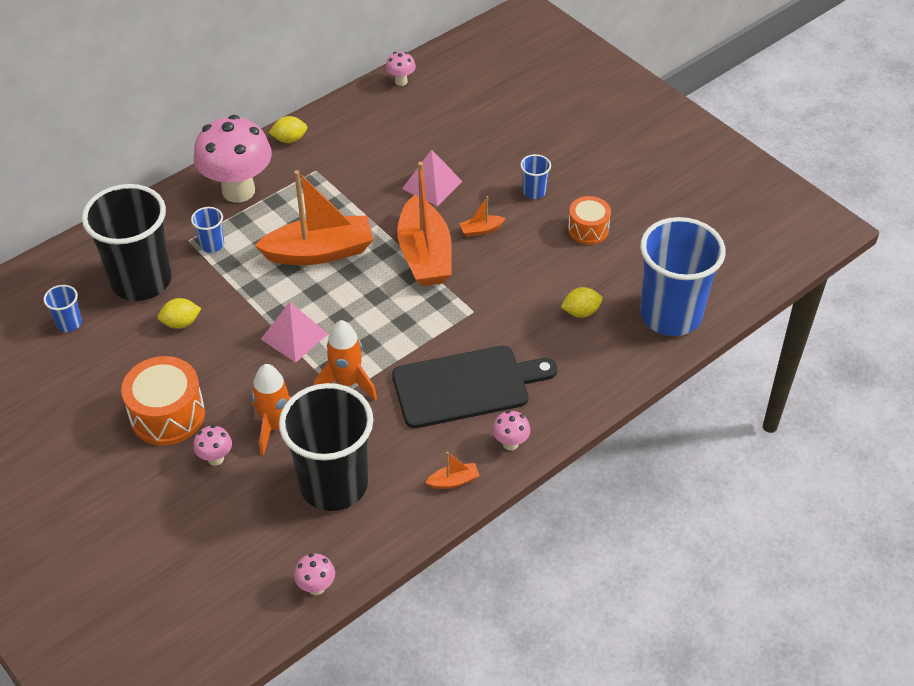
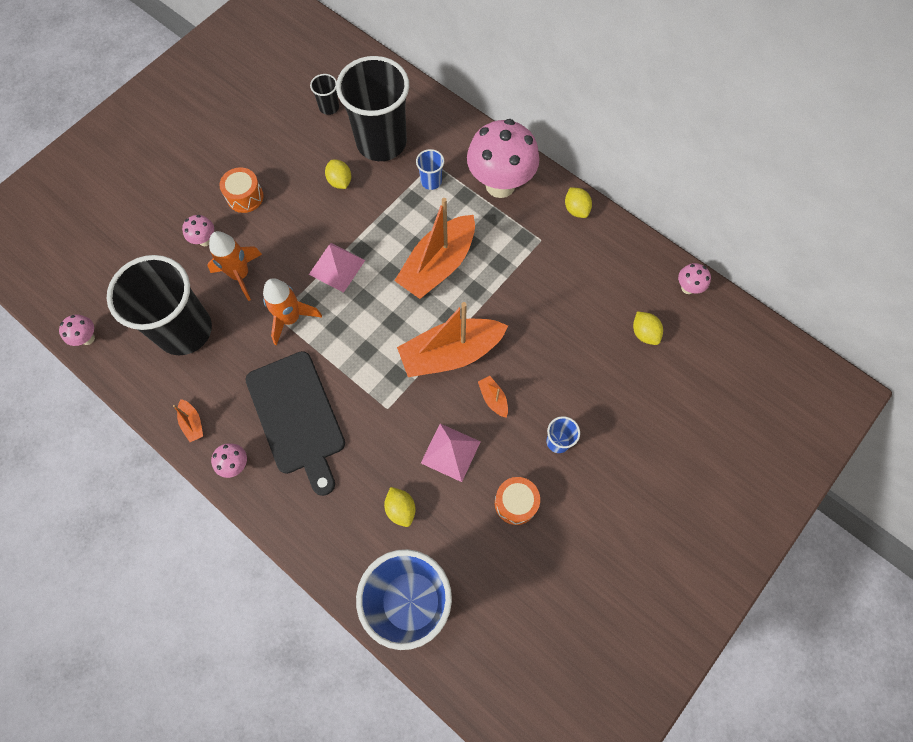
camera: 80 degrees right, 20 degrees up
(69, 323) = (329, 107): blue cup -> black cup
(167, 415) = (245, 197): orange drum -> orange drum, size x0.62
(319, 252) = (438, 265): orange boat -> orange boat turned 60 degrees clockwise
(432, 185) = (545, 343): pink pyramid -> pink pyramid (450, 452)
(439, 117) = (644, 333): none -> yellow lemon

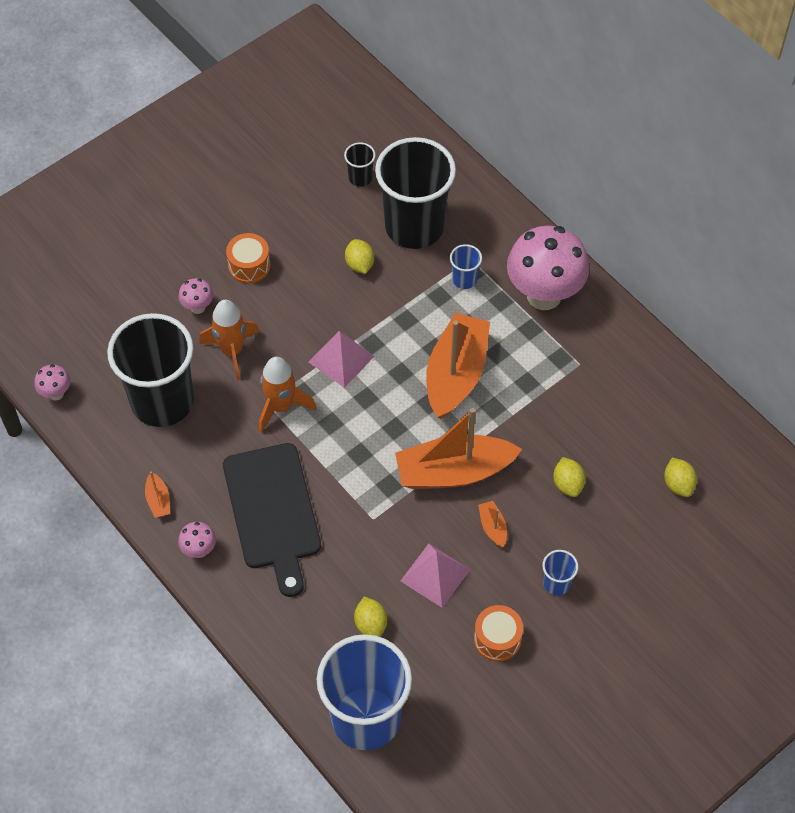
camera: 10 degrees right, 10 degrees down
(438, 265) = (456, 374): orange boat -> orange boat turned 150 degrees clockwise
(576, 209) = (627, 336): yellow lemon -> yellow lemon (568, 484)
(687, 288) = (739, 443): pink mushroom -> none

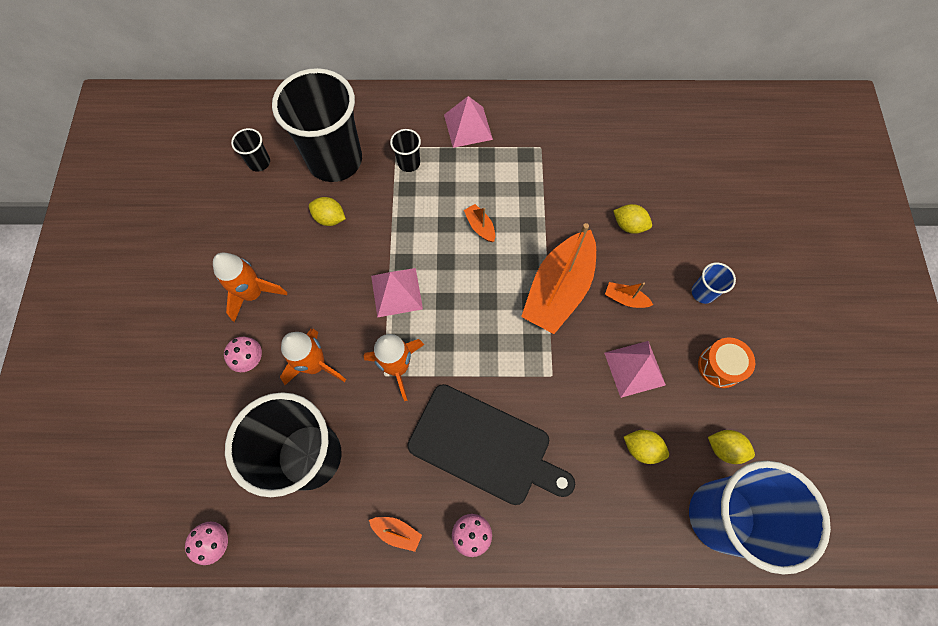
camera: 50 degrees left, 10 degrees up
(249, 266) = (253, 294): orange drum -> orange rocket
(456, 374) = (480, 227): orange boat -> orange boat, size x0.41
(464, 279) = (409, 163): blue cup -> black cup
(544, 295) = (468, 127): pink mushroom -> pink pyramid
(678, 484) = (682, 162): yellow lemon -> yellow lemon (724, 448)

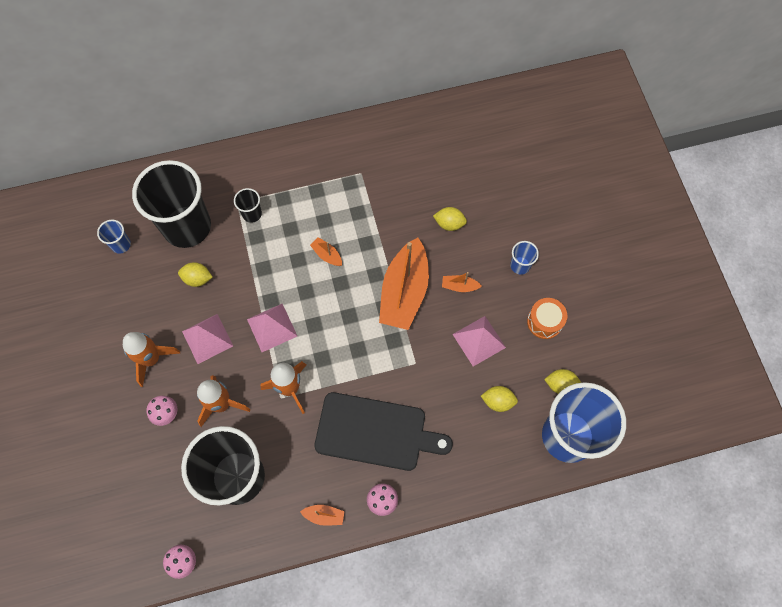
camera: 15 degrees left, 0 degrees up
(259, 162) = (121, 244): black cup -> blue cup
(468, 127) = (294, 169): pink pyramid -> pink pyramid (207, 338)

